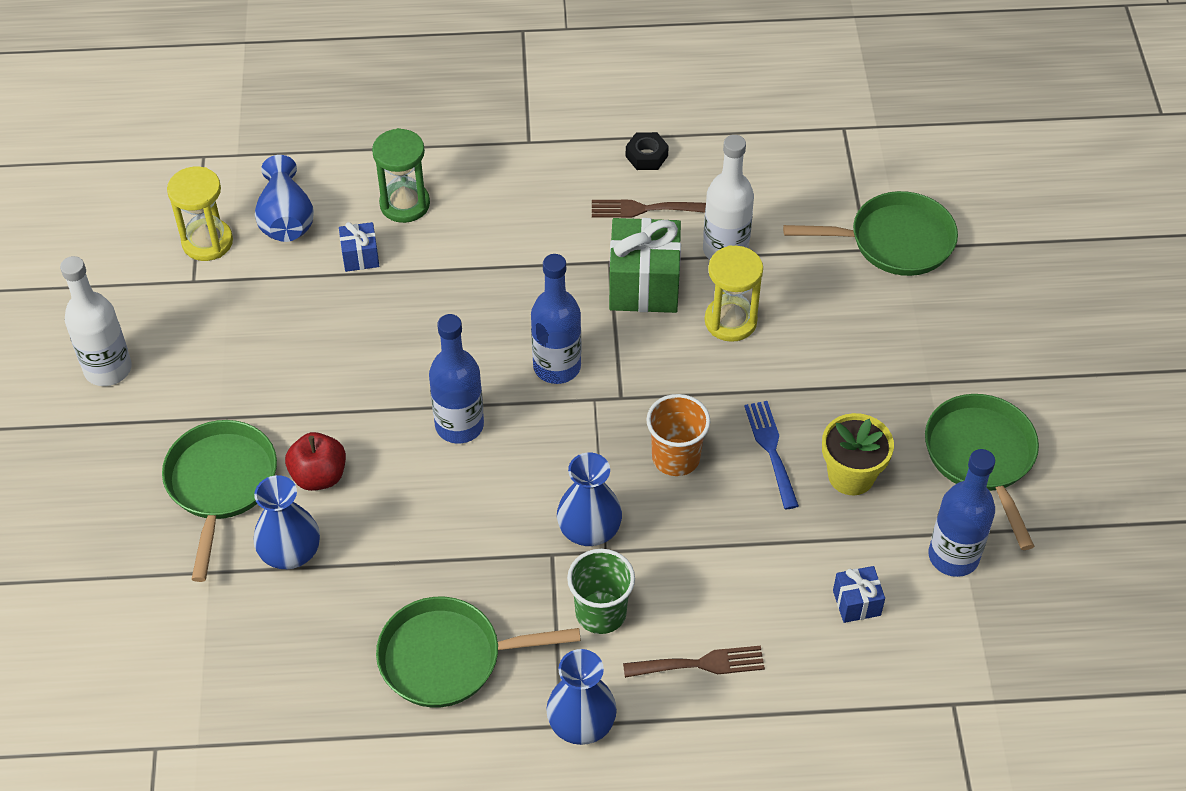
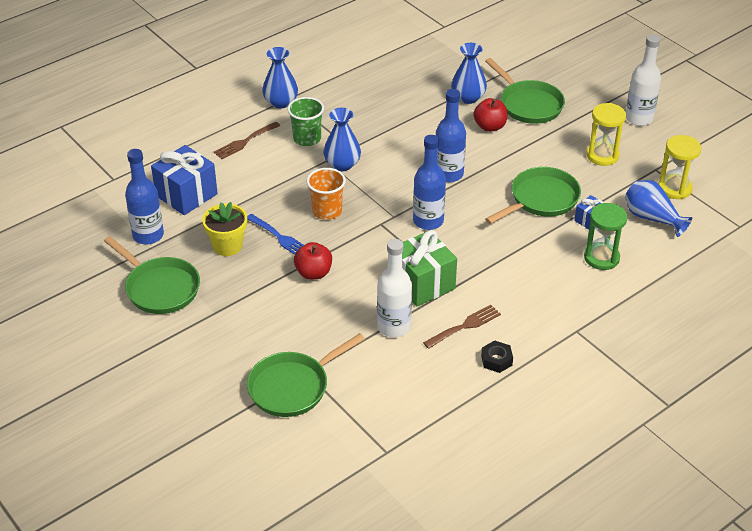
camera: 145 degrees right, 10 degrees down
(448, 658) = (359, 96): green pan -> green pan (541, 199)
(730, 321) = (355, 289): yellow hourglass -> yellow hourglass (602, 155)
(766, 371) = (313, 273): none -> red apple
(856, 603) = (186, 195): blue gift -> blue gift, size x1.98

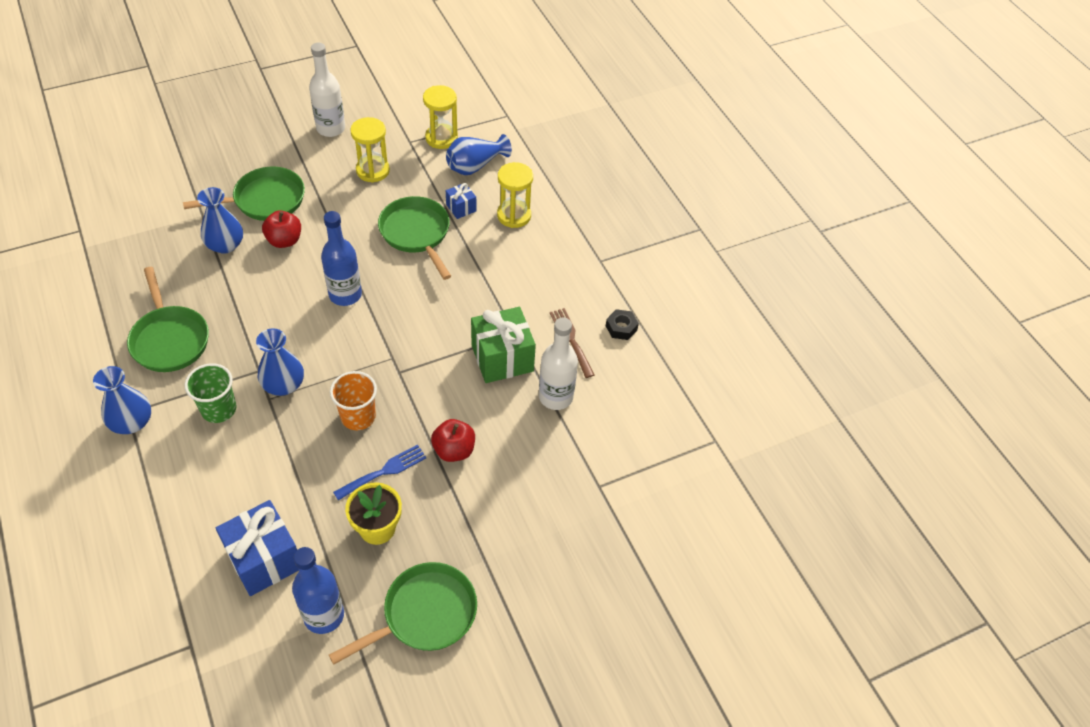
camera: 80 degrees left, 10 degrees up
(244, 142) = (191, 476): brown fork -> none
(293, 387) = (615, 503): green pan -> green pan (169, 339)
(428, 221) = (411, 330): blue bottle -> none
(601, 258) = (514, 215): green hourglass -> yellow hourglass

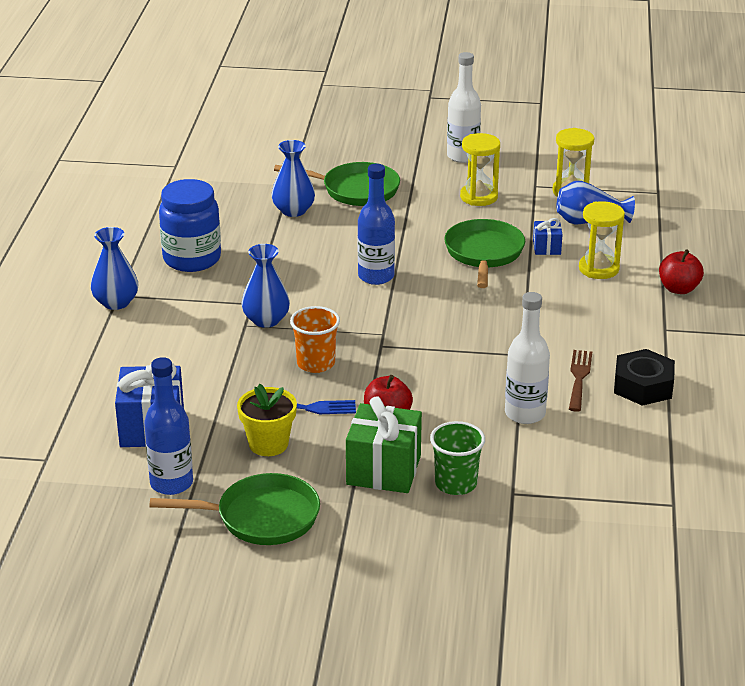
camera: 35 degrees right, 20 degrees down
(169, 339) = (192, 259): green pan -> blue jar
(219, 409) = (195, 318): green cup -> green cup (456, 484)
(284, 240) = (350, 223): red apple -> red apple (678, 289)
(502, 358) = (493, 368): green gift -> green gift (383, 470)
(621, 328) = (643, 386): black nut -> black nut, size x1.71

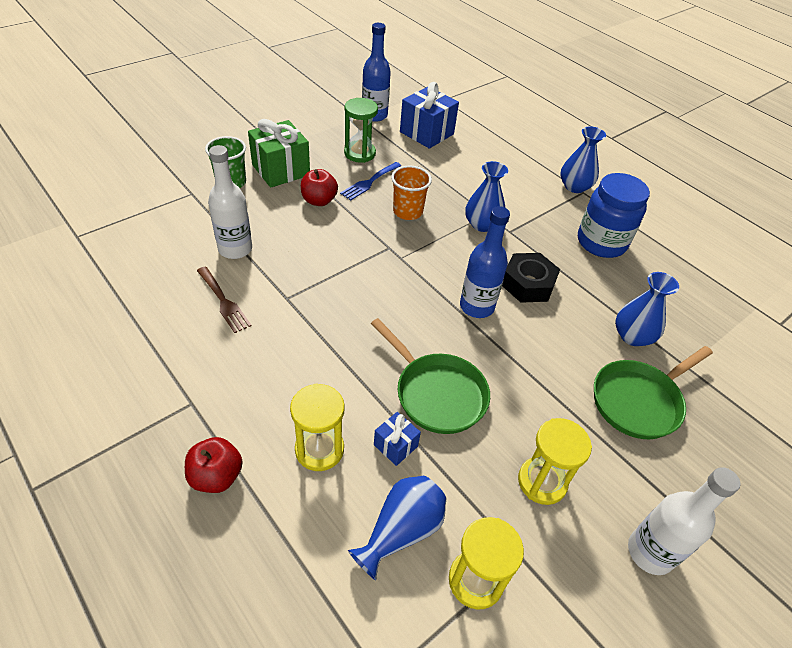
camera: 130 degrees right, 15 degrees up
(261, 517) = (310, 121): green pan -> none
(268, 444) = (360, 153): yellow flower pot -> green hourglass
(643, 386) = (166, 323): black nut -> black nut (528, 284)

